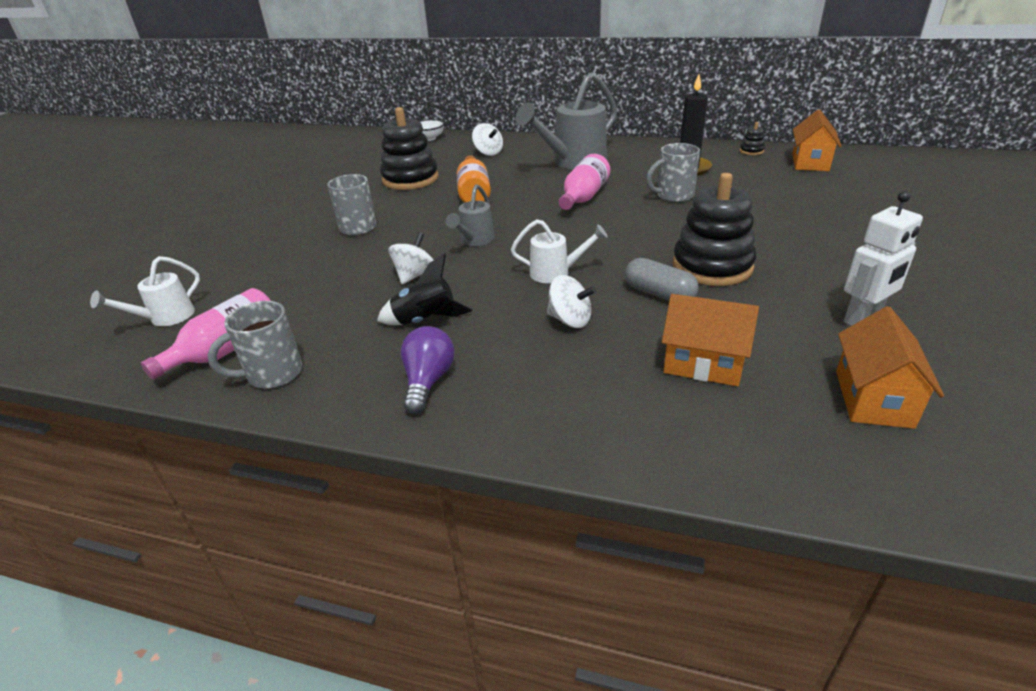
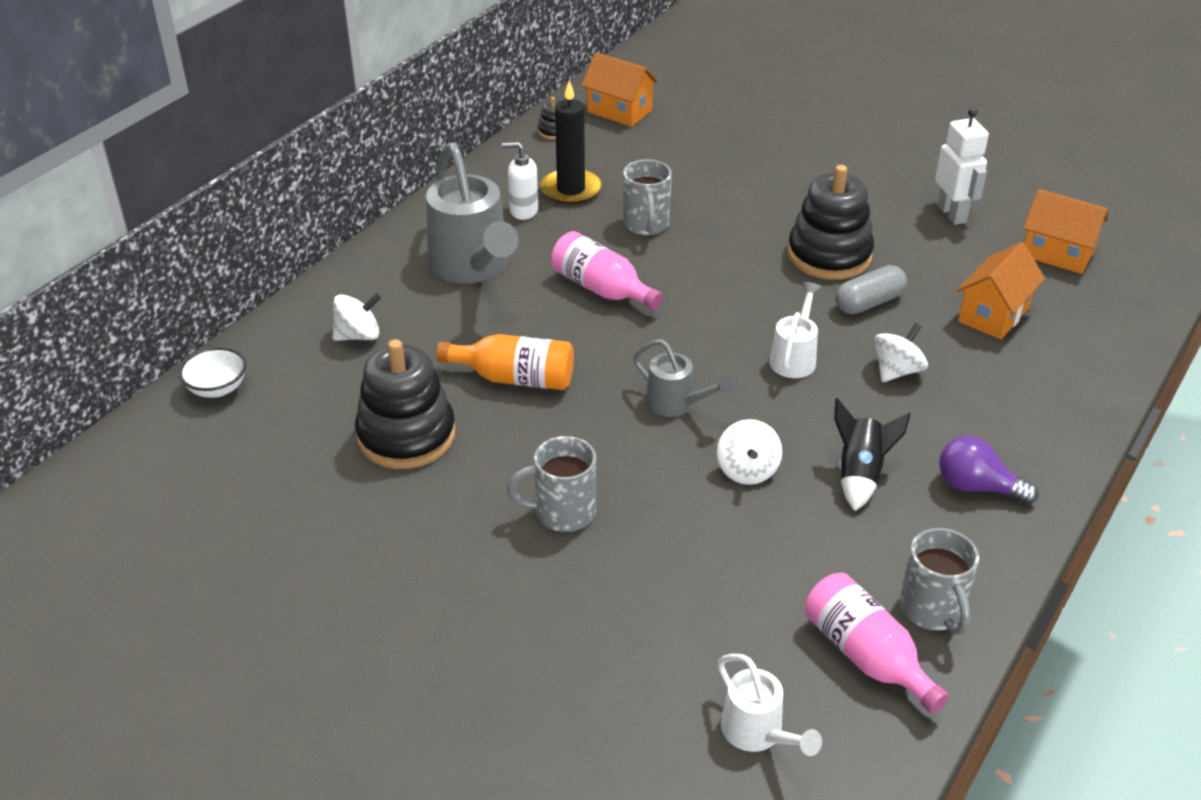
camera: 75 degrees left, 5 degrees up
(414, 275) = (747, 470): white spinning top -> white spinning top turned 135 degrees counterclockwise
(647, 162) = (523, 211): none -> white soap dispenser

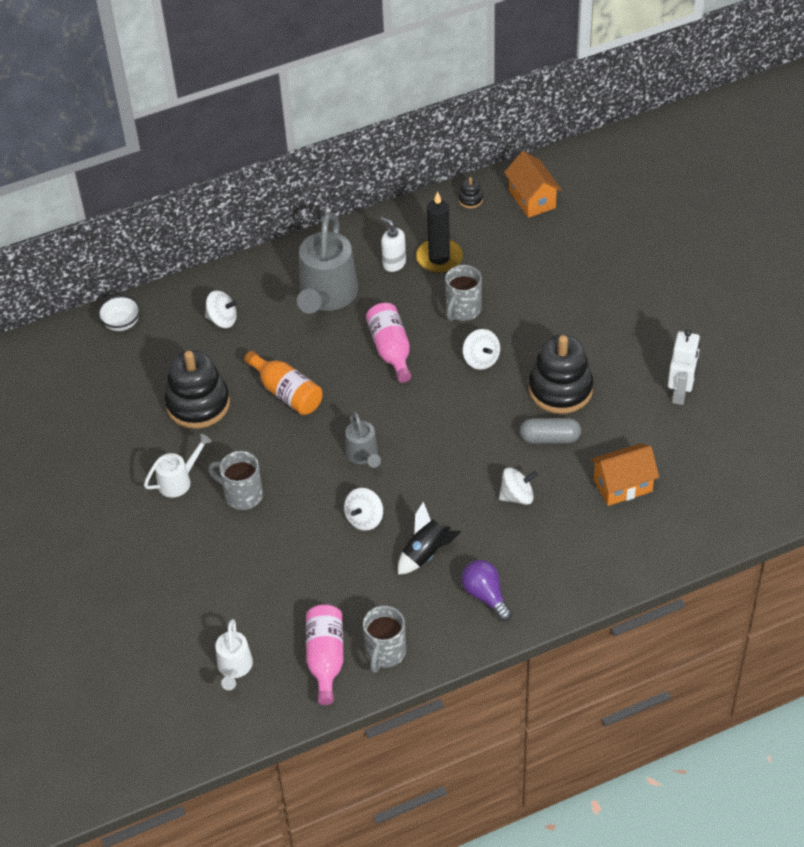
camera: 35 degrees right, 10 degrees up
(714, 261) = (481, 359): none -> white spinning top
(794, 358) = (463, 456): white watering can -> white watering can (179, 481)
(1057, 254) = (719, 459): orange house -> none

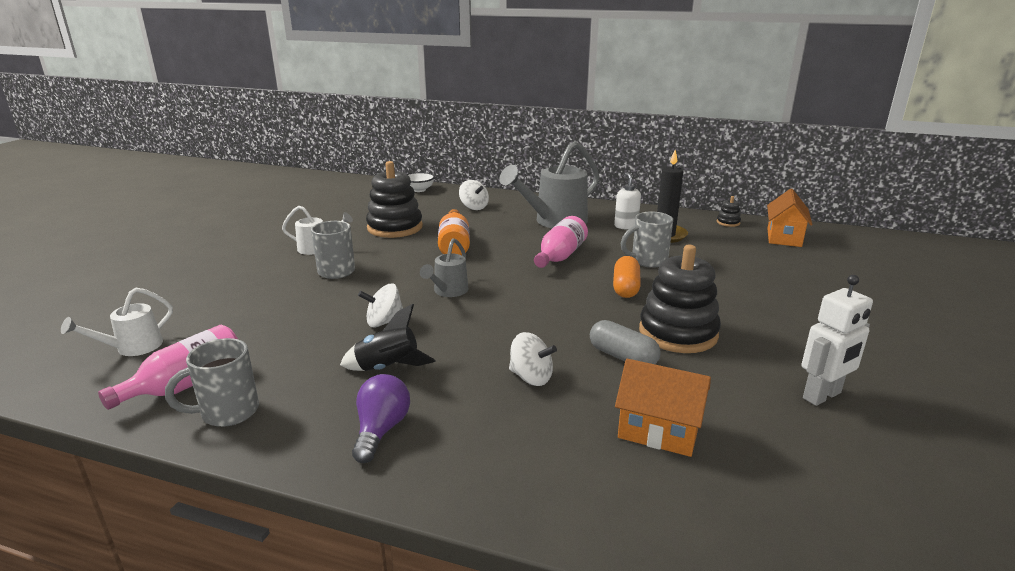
camera: 40 degrees right, 25 degrees down
(481, 359) = (625, 288): white spinning top -> orange capsule

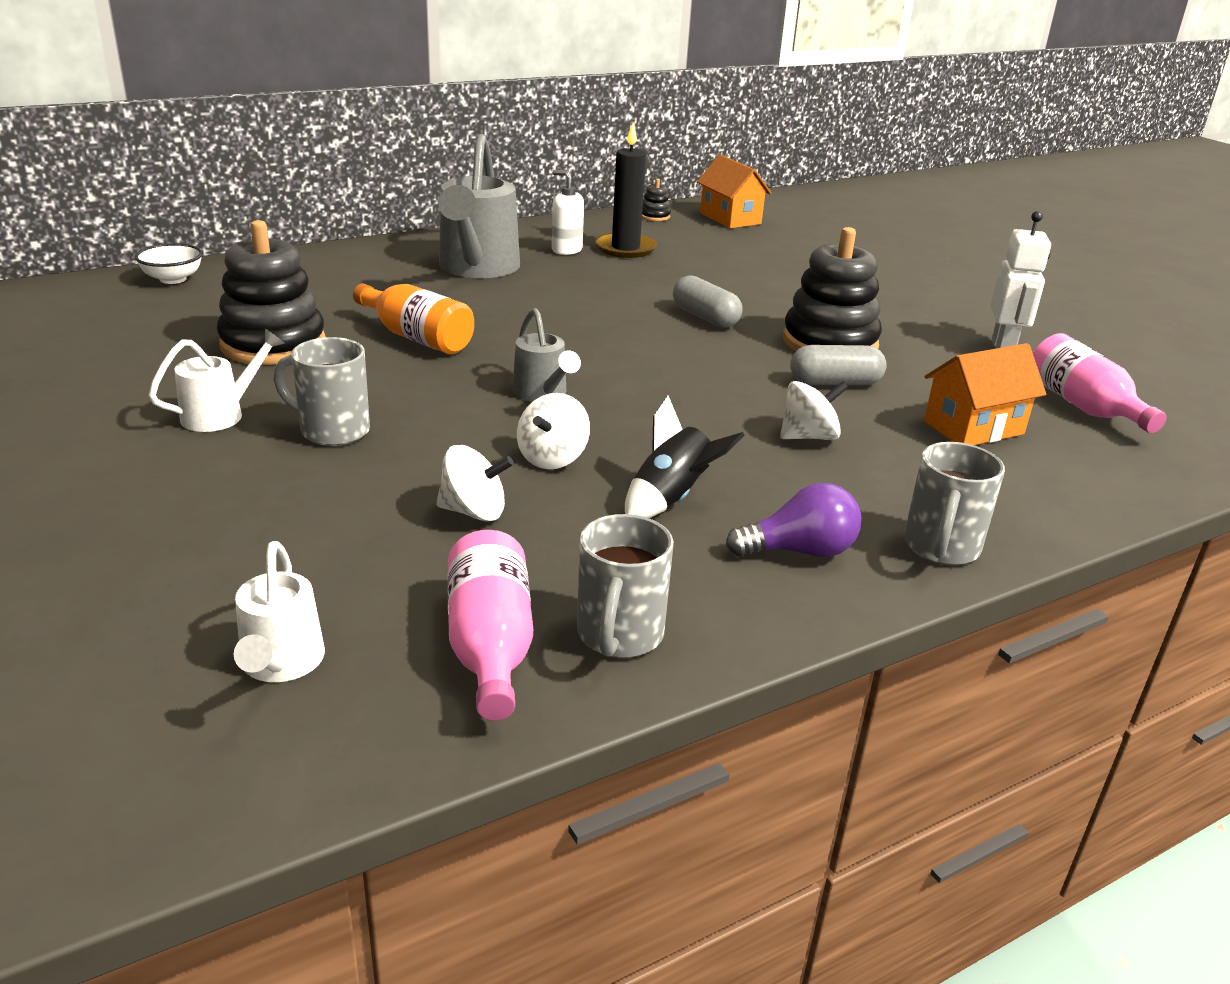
camera: 50 degrees left, 5 degrees up
(381, 430) = (799, 551): purple light bulb -> purple light bulb turned 120 degrees clockwise
(474, 207) = (325, 280): white spinning top -> white spinning top (474, 512)
(560, 256) = (573, 308): pink bottle -> pink bottle (1083, 406)
(625, 288) = (705, 318): orange capsule -> grey capsule
(647, 261) = (667, 282): grey mug -> grey mug (940, 548)

